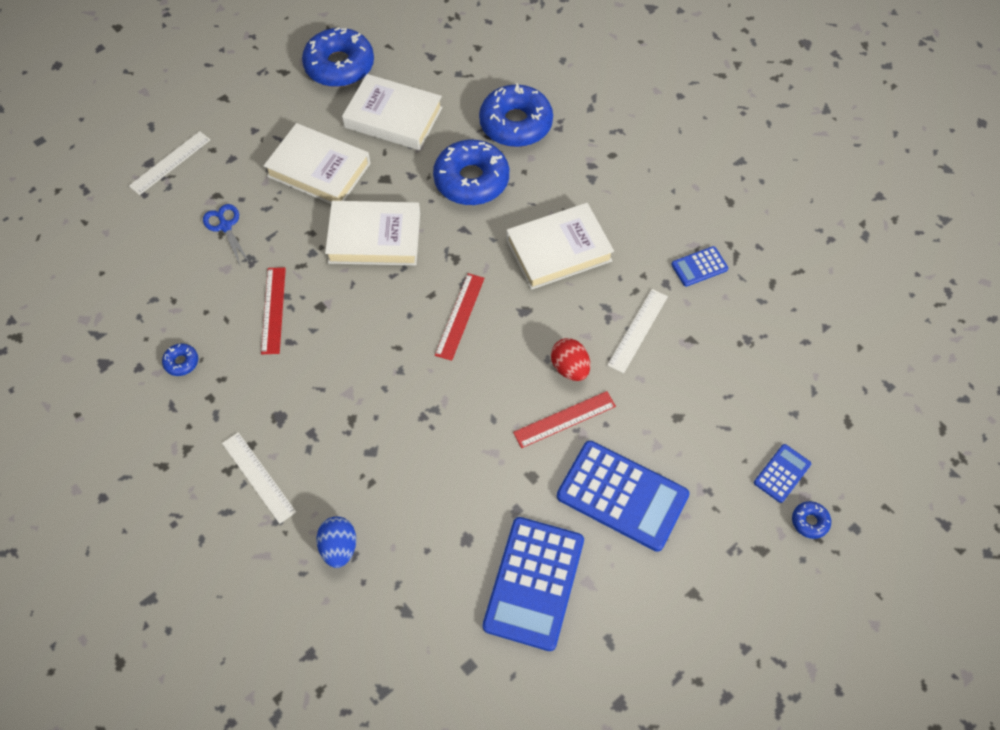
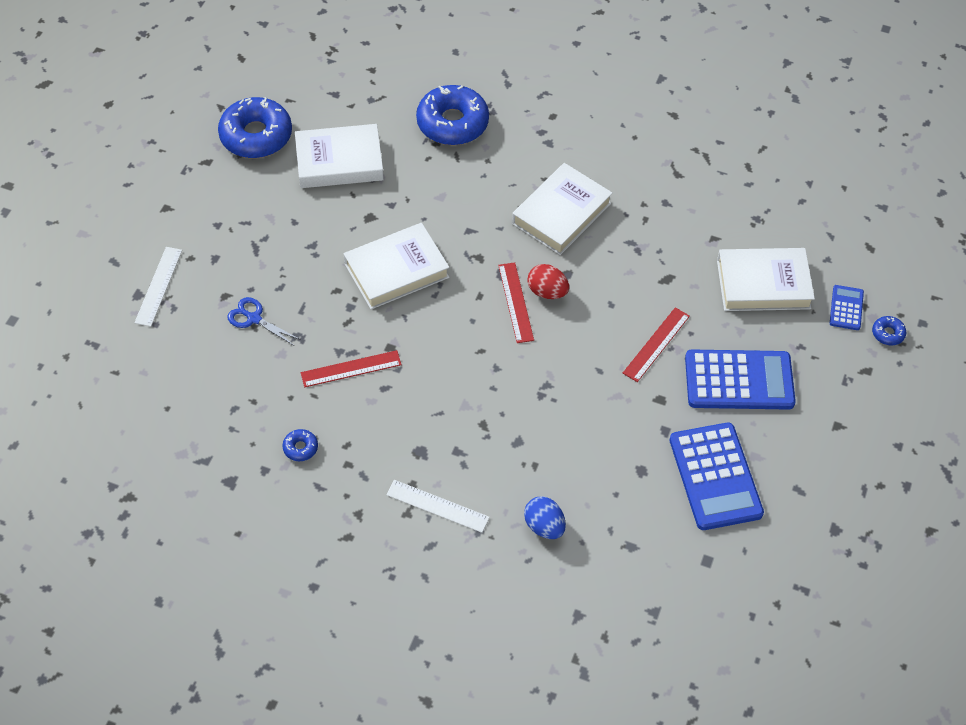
camera: 30 degrees left, 5 degrees down
(273, 310) = (351, 369): red ruler -> red ruler turned 75 degrees counterclockwise
(319, 170) = (304, 234): white book -> white book (763, 284)
(471, 180) = (447, 186): blue donut -> none
(570, 368) = (633, 303): red egg -> red egg (547, 292)
(638, 330) = (668, 249): white ruler -> none
(699, 267) = (683, 178): blue calculator -> none

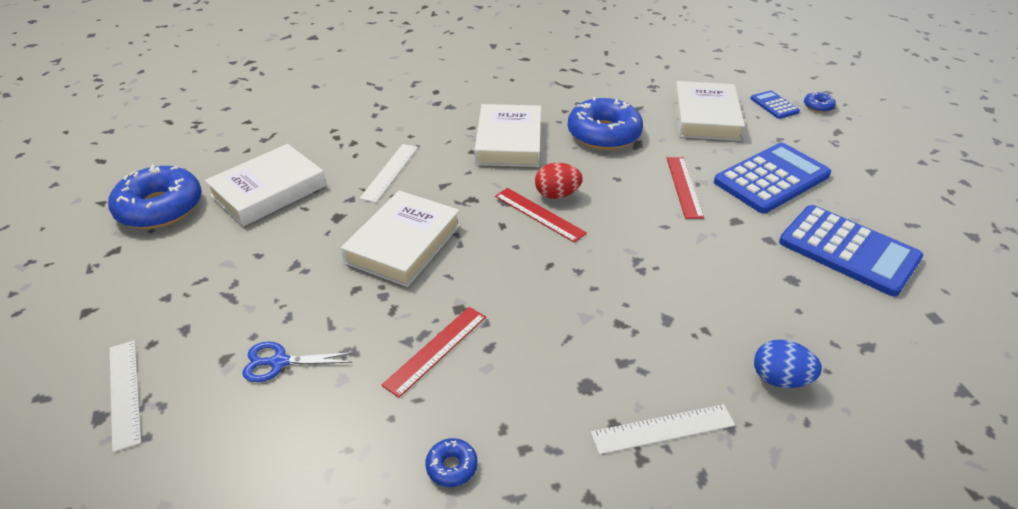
camera: 35 degrees left, 15 degrees down
(440, 193) = (390, 172): none -> white ruler
(452, 123) = (355, 126): blue donut -> blue donut (604, 134)
(763, 284) = (705, 117): white book -> white book turned 45 degrees counterclockwise

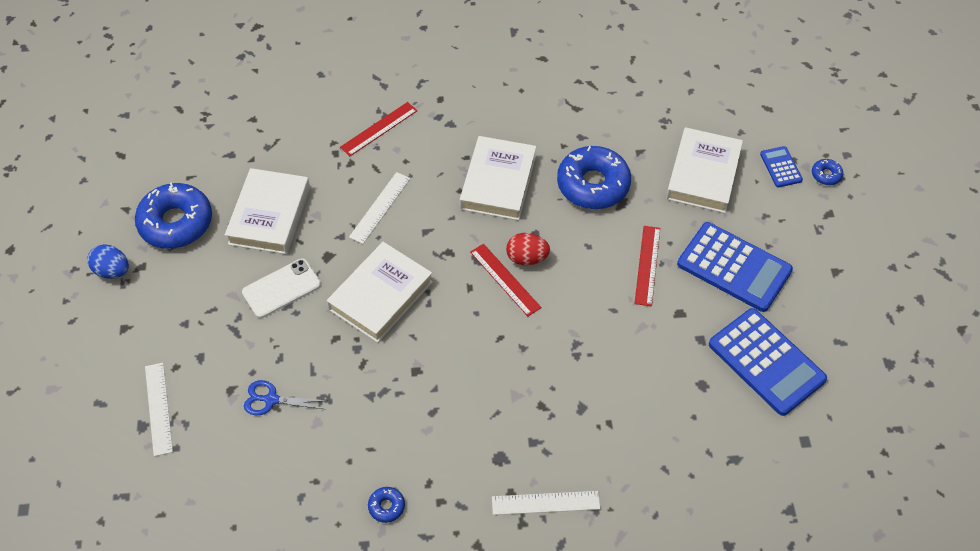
camera: 10 degrees right, 15 degrees up
(269, 191) = (270, 215): white book -> white book turned 45 degrees counterclockwise
(286, 251) = (281, 288): none -> white phone
(436, 350) = (391, 407): red ruler -> red ruler (379, 129)
(771, 178) = (734, 267): blue calculator -> blue calculator turned 60 degrees clockwise
(780, 379) = (650, 476): blue egg -> blue egg (112, 271)

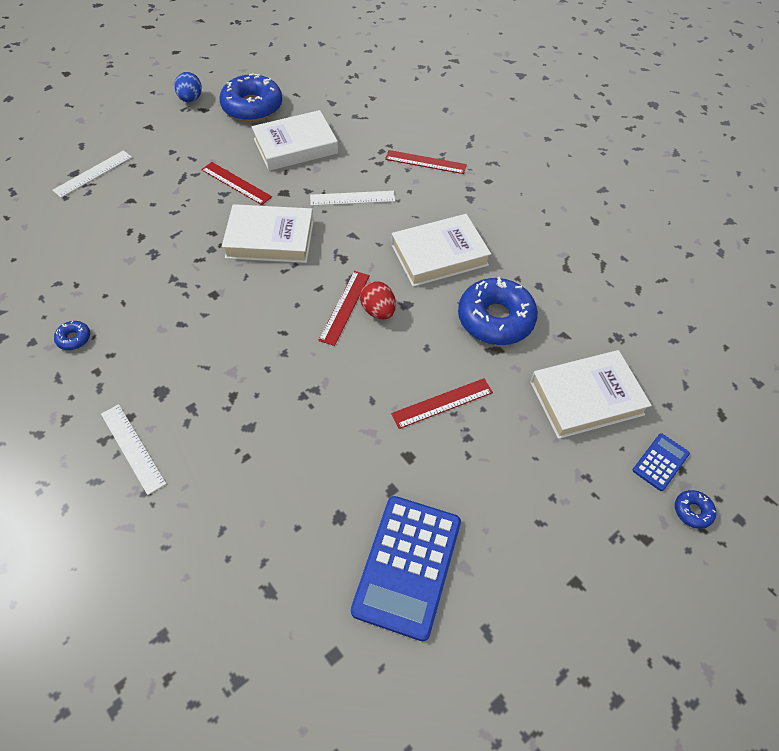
camera: 55 degrees right, 0 degrees up
(271, 399) = (134, 225): blue scissors -> none
(281, 288) = (236, 183): white phone -> red ruler
(734, 267) = (500, 478): blue calculator -> none

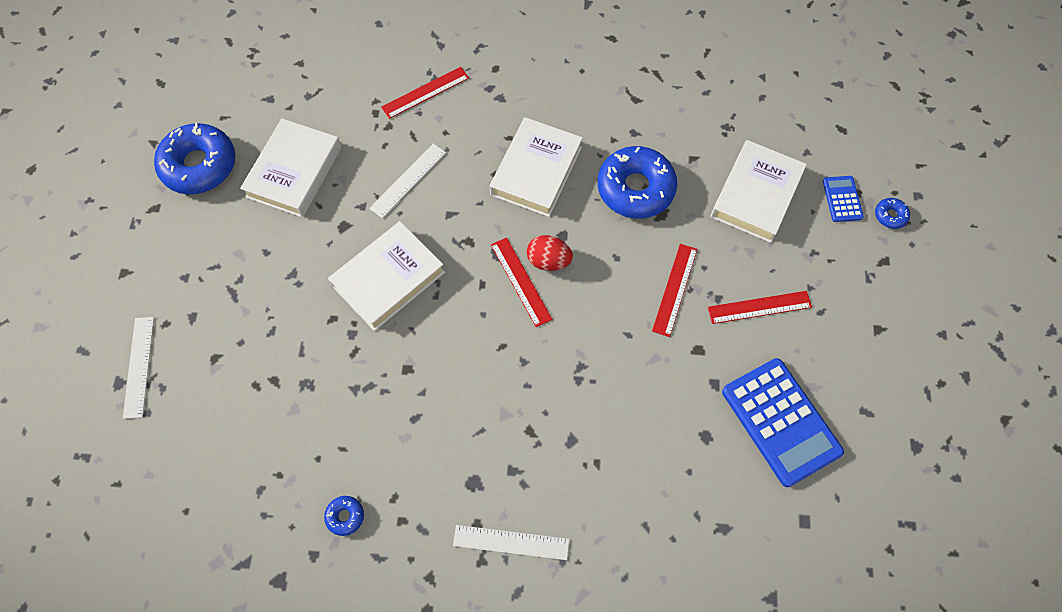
camera: 45 degrees left, 10 degrees up
(191, 99) = (125, 208): blue egg -> none
(236, 183) = (289, 255): red ruler -> red ruler (759, 307)

